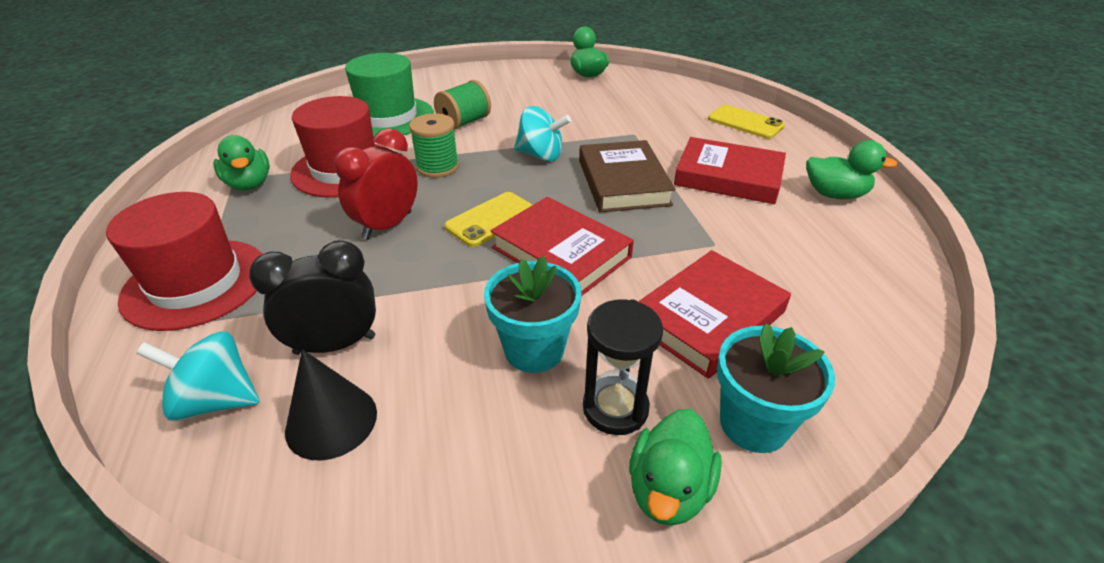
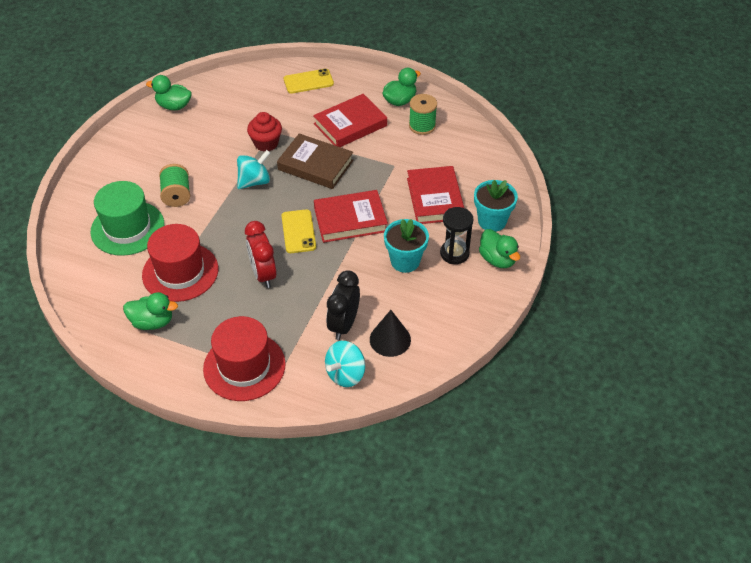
camera: 55 degrees left, 10 degrees up
(437, 167) = (221, 230): green spool -> green spool (422, 126)
(610, 138) = (266, 143): none -> red cupcake

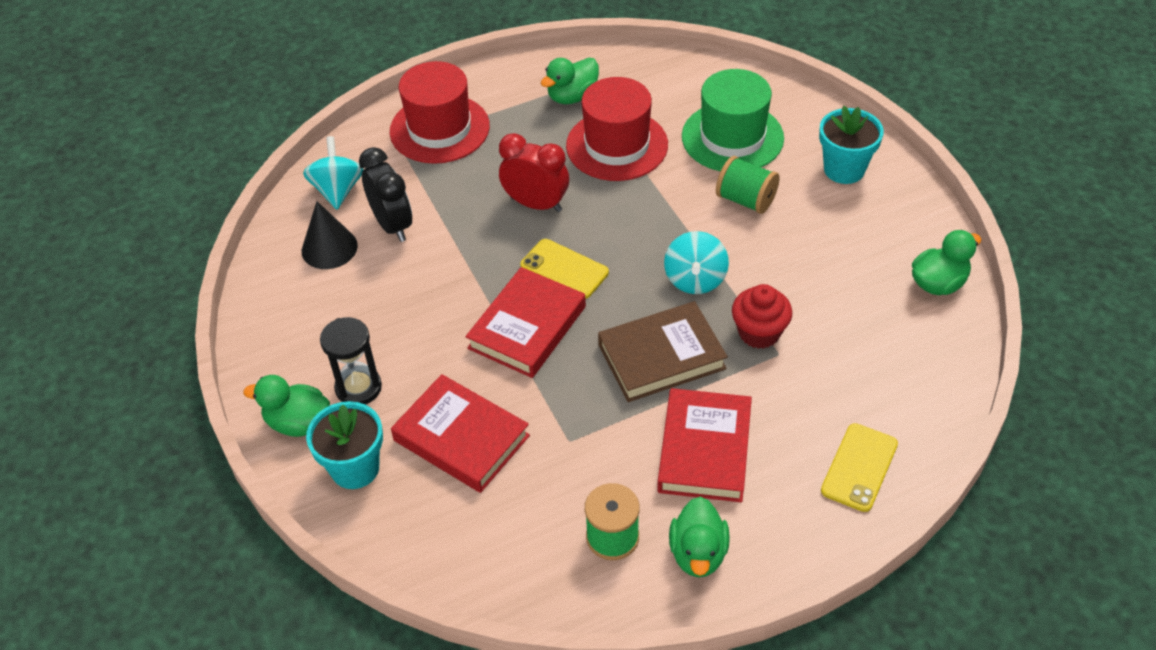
camera: 135 degrees right, 0 degrees up
(405, 261) = (406, 333): turquoise flower pot -> turquoise flower pot (844, 169)

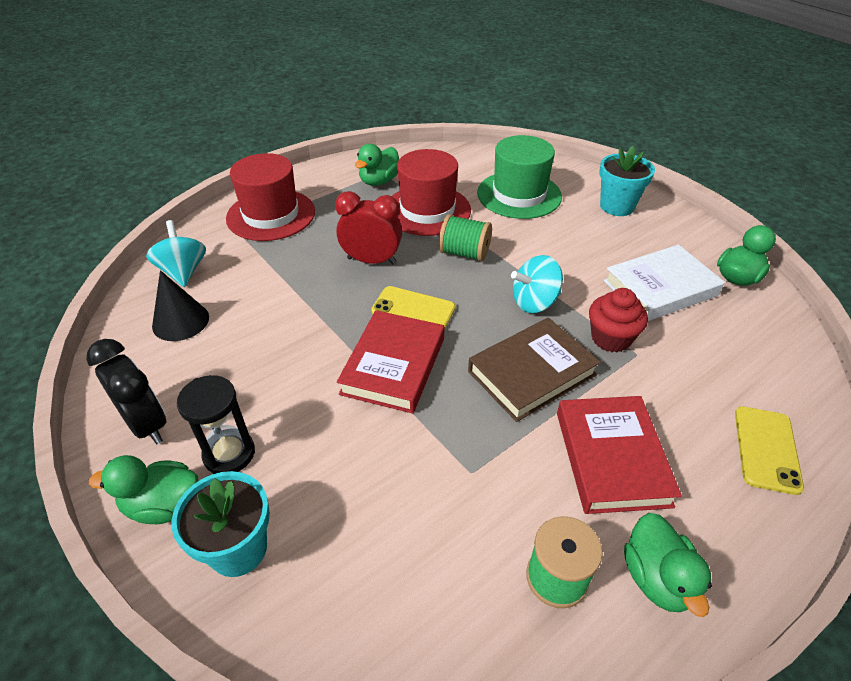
camera: 15 degrees left, 5 degrees down
(392, 225) = (241, 294): black clock -> black clock (147, 424)
(461, 438) = (354, 490): red book -> none
(695, 279) = (534, 302): turquoise spinning top -> turquoise spinning top turned 75 degrees clockwise
(746, 200) = (550, 236): green spool -> green spool (464, 253)
(842, 283) = (660, 288): none -> white book

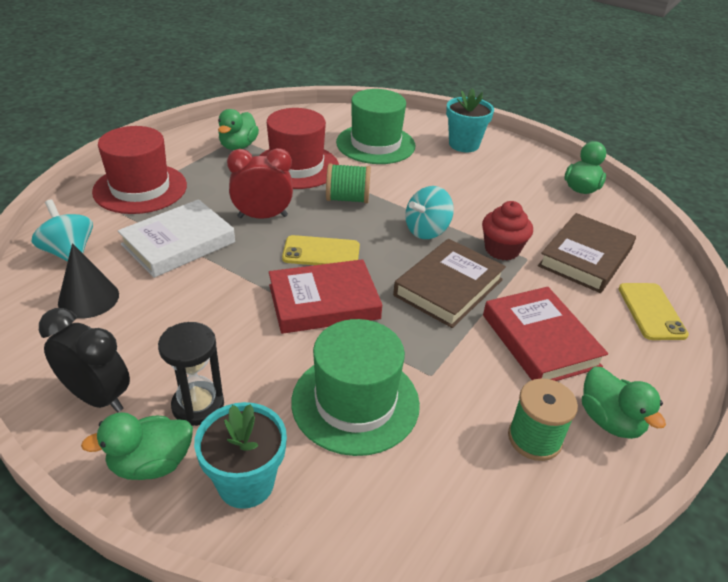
camera: 20 degrees left, 5 degrees down
(379, 486) = (355, 402): none -> green hat
(393, 365) = (324, 302): red book -> red book turned 75 degrees clockwise
(660, 288) = (525, 205): white book -> white book (178, 243)
(708, 365) = (585, 257): none -> brown book

